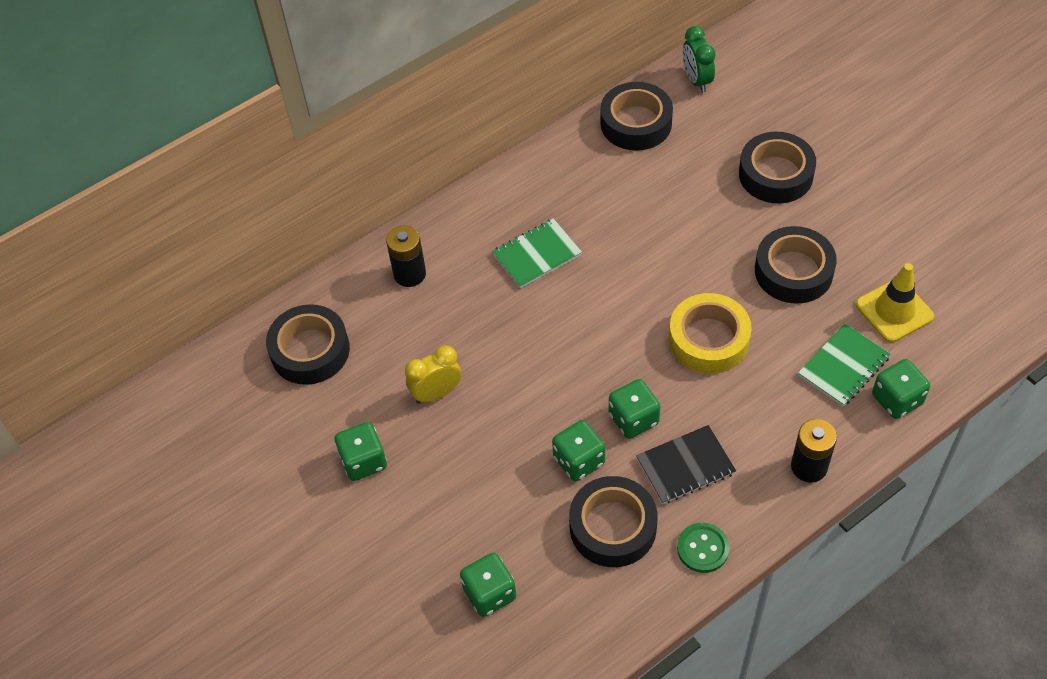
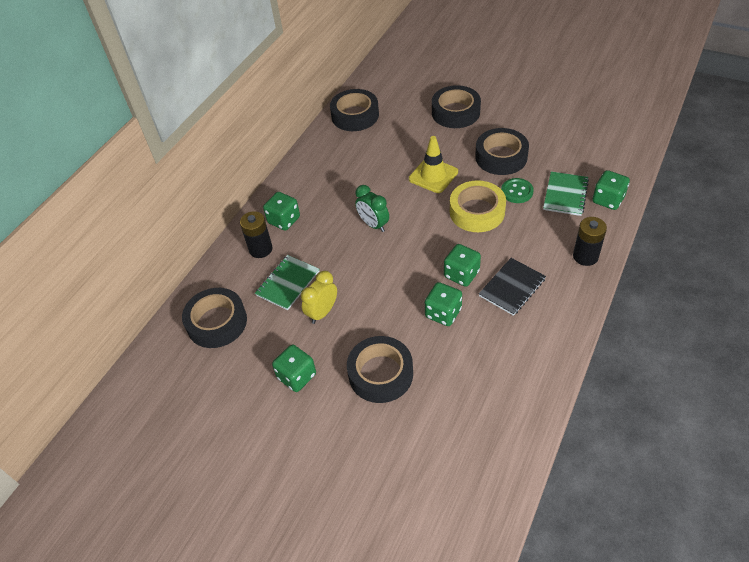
camera: 25 degrees left, 5 degrees down
(489, 593) = (437, 422): green dice -> green dice (284, 220)
(537, 255) = (339, 206): green notebook -> green notebook (288, 283)
(613, 527) = (491, 343): black tape -> black tape (380, 374)
(696, 80) = (377, 82): green clock -> green clock (373, 224)
(702, 548) = (556, 331): green button -> green button (517, 191)
(894, 311) = (572, 155): yellow traffic cone -> yellow traffic cone (433, 175)

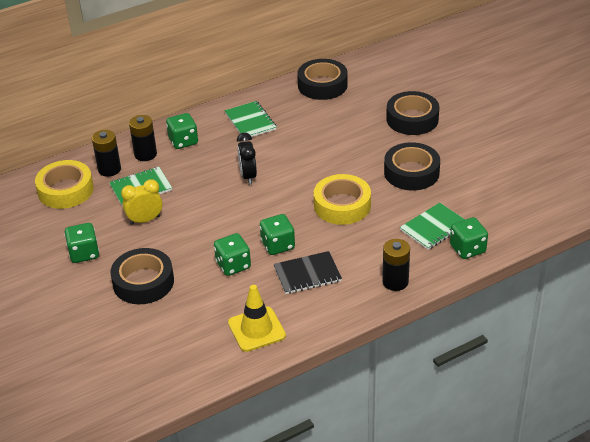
camera: 30 degrees right, 10 degrees down
(217, 322) = (66, 190): black tape -> yellow tape
(240, 280) = (109, 169): none -> black battery
(326, 174) = (250, 121): none -> green notebook
(373, 224) = (248, 176): green clock -> black clock
(433, 175) = (336, 161): yellow traffic cone -> yellow traffic cone (256, 329)
(517, 191) = (394, 206): green button -> none

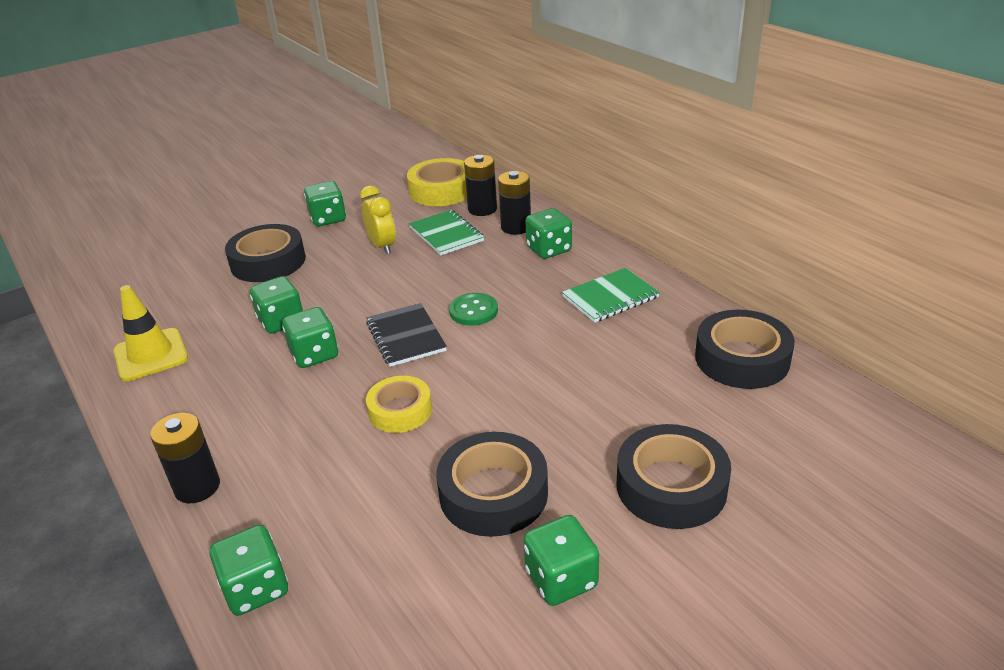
camera: 85 degrees right, 5 degrees down
(248, 176) = (473, 311): black clock -> green button
(307, 274) = (244, 389): black notebook -> black notebook (406, 336)
(342, 205) = (400, 410): yellow tape -> yellow tape, size x0.66
(434, 227) = (327, 533): green notebook -> none
(464, 155) = (561, 579): none -> green dice

